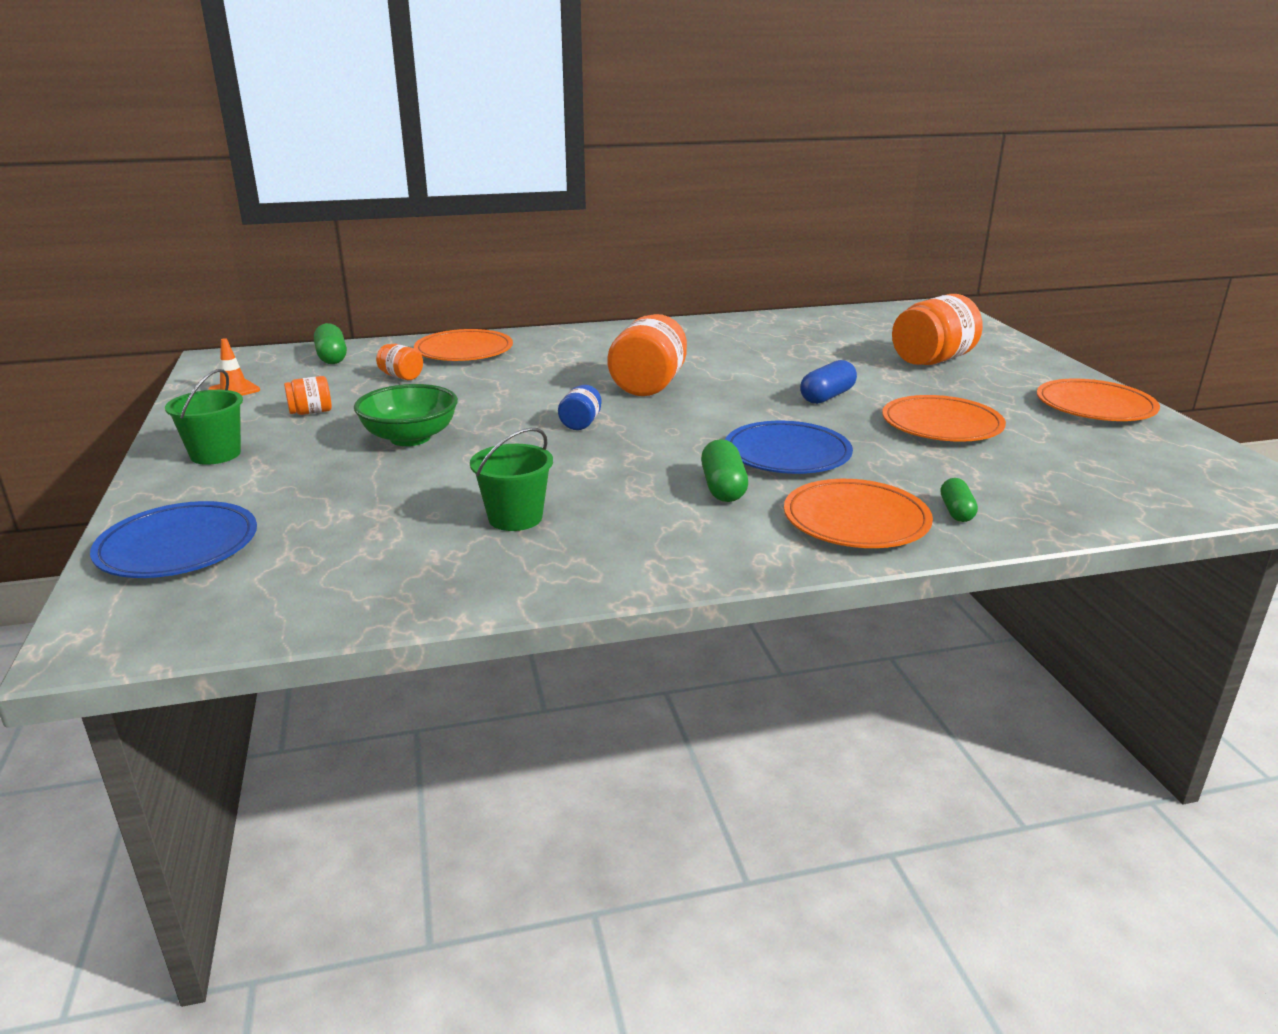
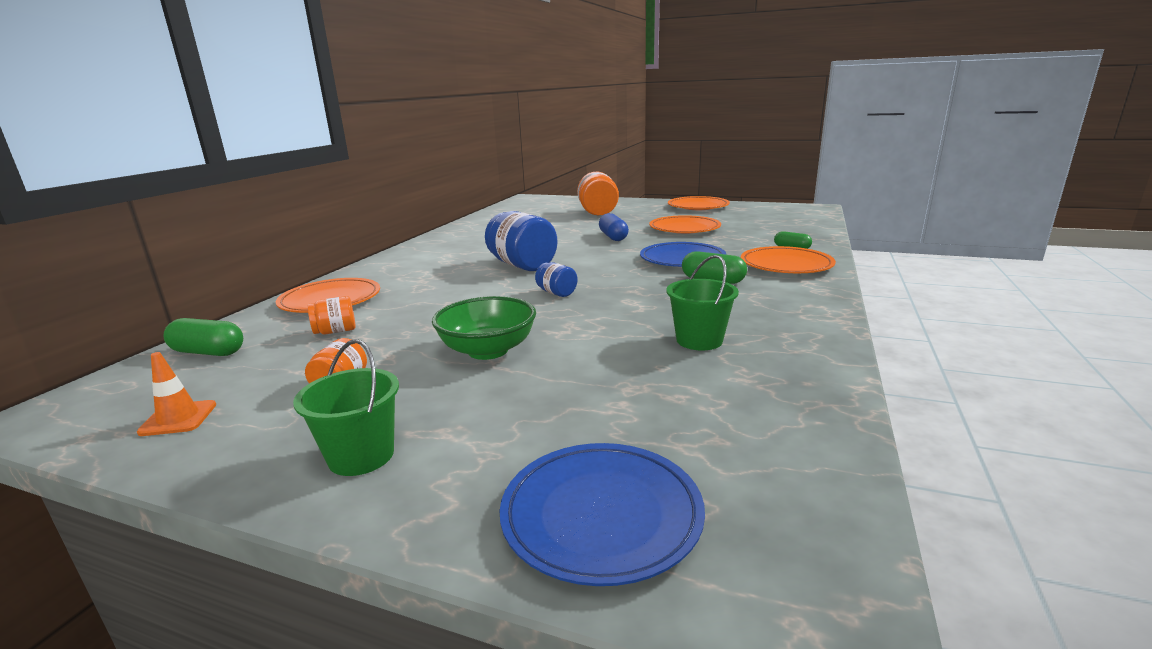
camera: 55 degrees left, 5 degrees down
(648, 385) = (522, 265): orange jar -> blue jar

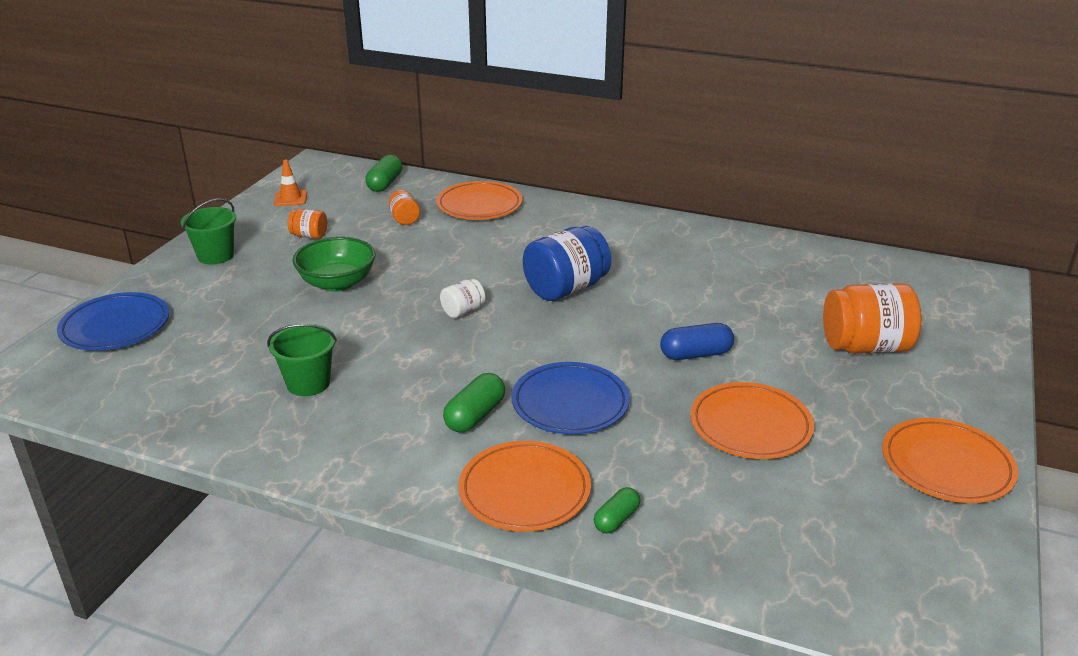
camera: 90 degrees right, 10 degrees up
(556, 293) = (463, 311): blue jar -> white jar

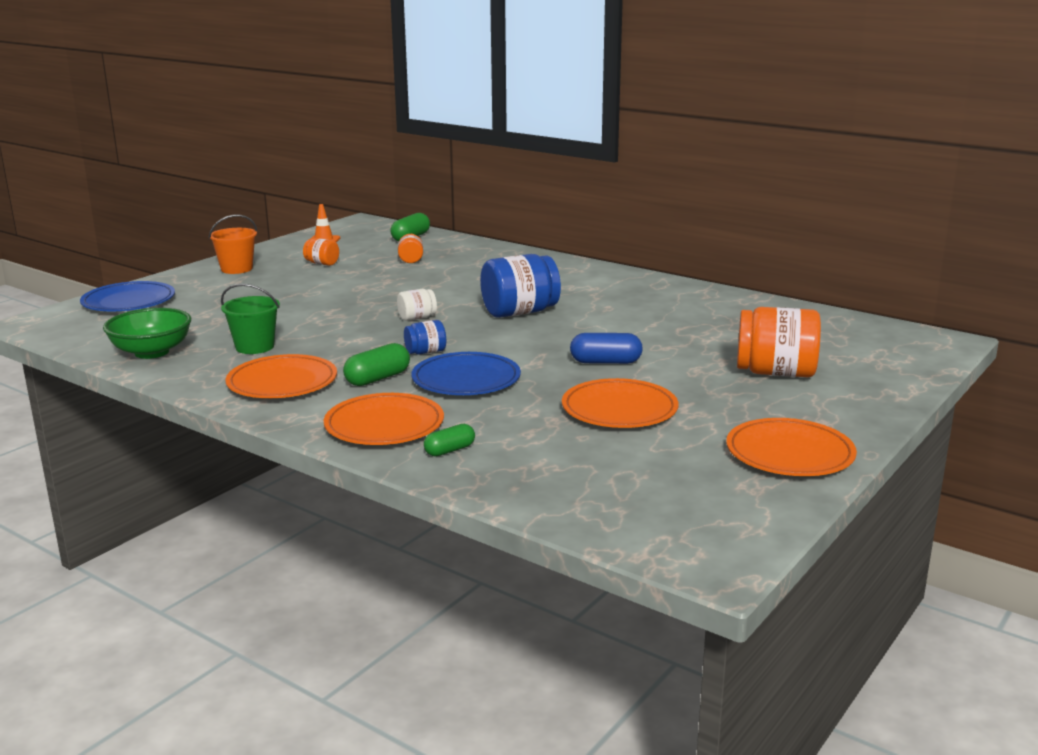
camera: 15 degrees right, 10 degrees down
(215, 256) = (236, 269): green bucket -> orange bucket
(337, 283) = (323, 292): green bowl -> green bowl (152, 352)
(479, 205) = (484, 256): orange plate -> orange plate (282, 382)
(503, 365) = (425, 352): none -> blue jar

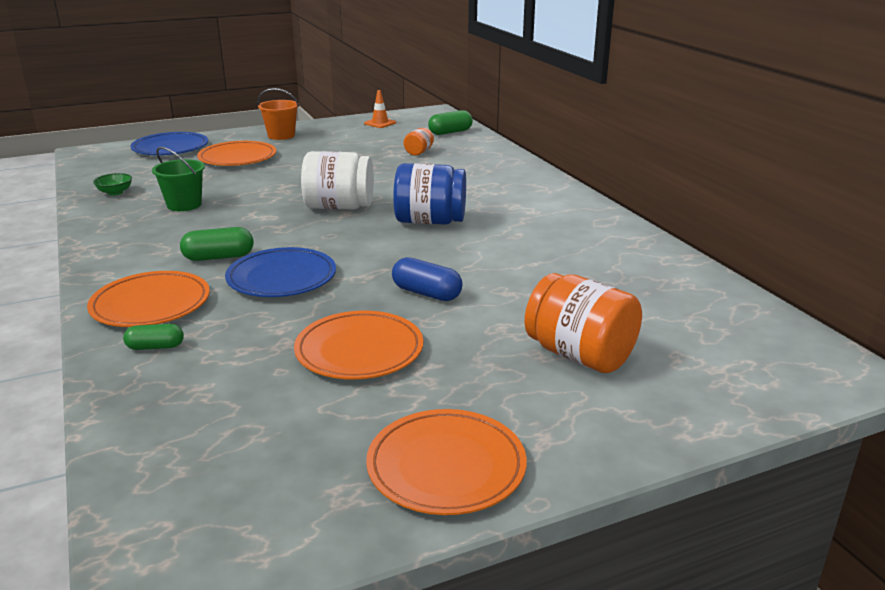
camera: 30 degrees right, 5 degrees up
(152, 352) = (115, 192): green bowl -> green bowl, size x0.52
(282, 382) = (150, 242): orange plate -> orange plate (237, 158)
(322, 263) = (347, 142): orange jar -> none
(417, 318) = (339, 207): white jar -> white jar, size x2.02
(425, 352) = (294, 241): blue jar -> none

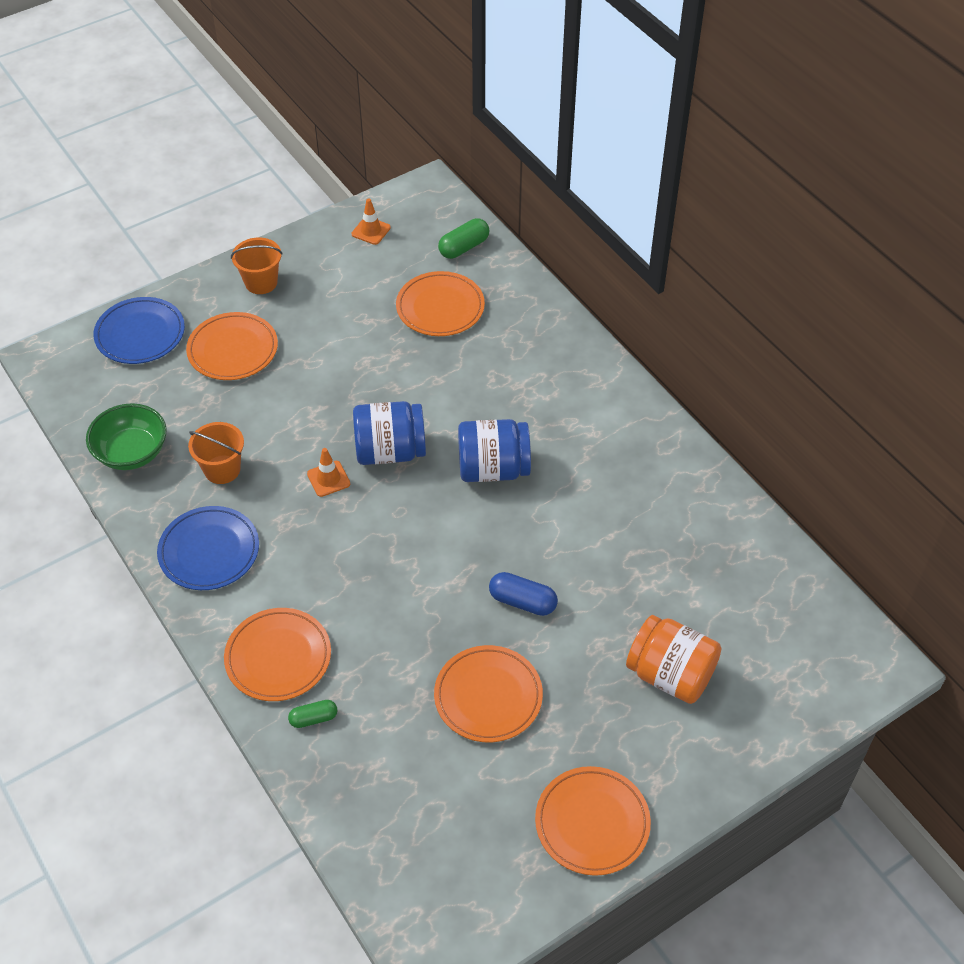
camera: 10 degrees left, 25 degrees up
(115, 192) = (132, 452): green bowl -> green bowl, size x1.93
(184, 205) = (222, 469): green bucket -> orange bucket
(218, 257) = (305, 568): green capsule -> none
(274, 215) = (328, 479): none -> orange traffic cone
(281, 278) = (381, 595): blue plate -> blue plate (209, 551)
(339, 207) = (390, 451): white jar -> blue jar
(419, 152) = (440, 307): orange jar -> orange plate

